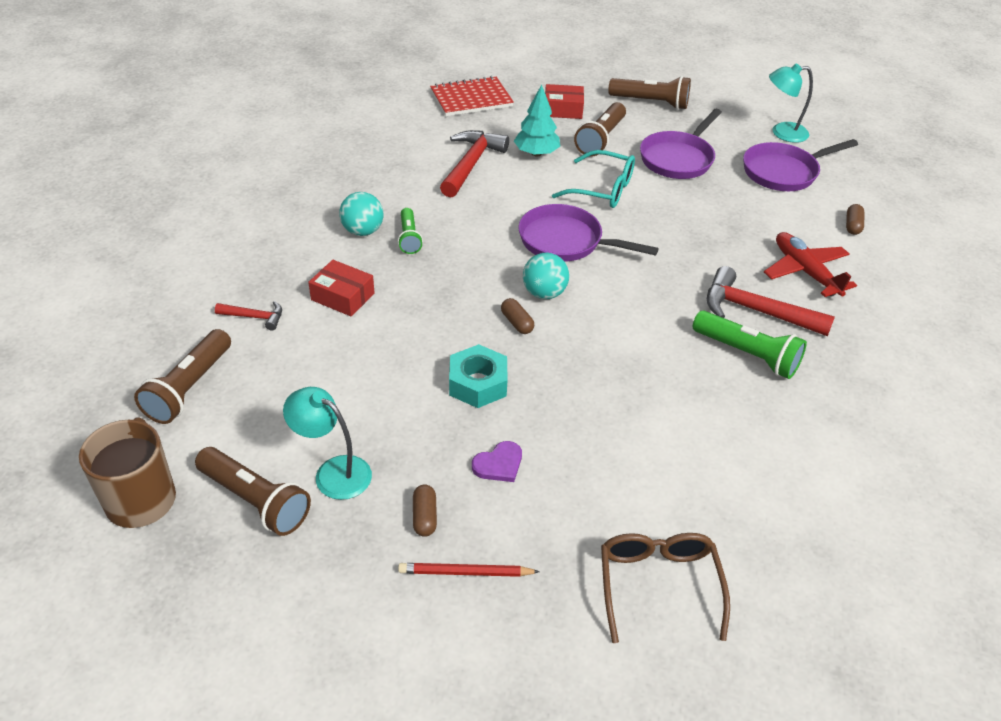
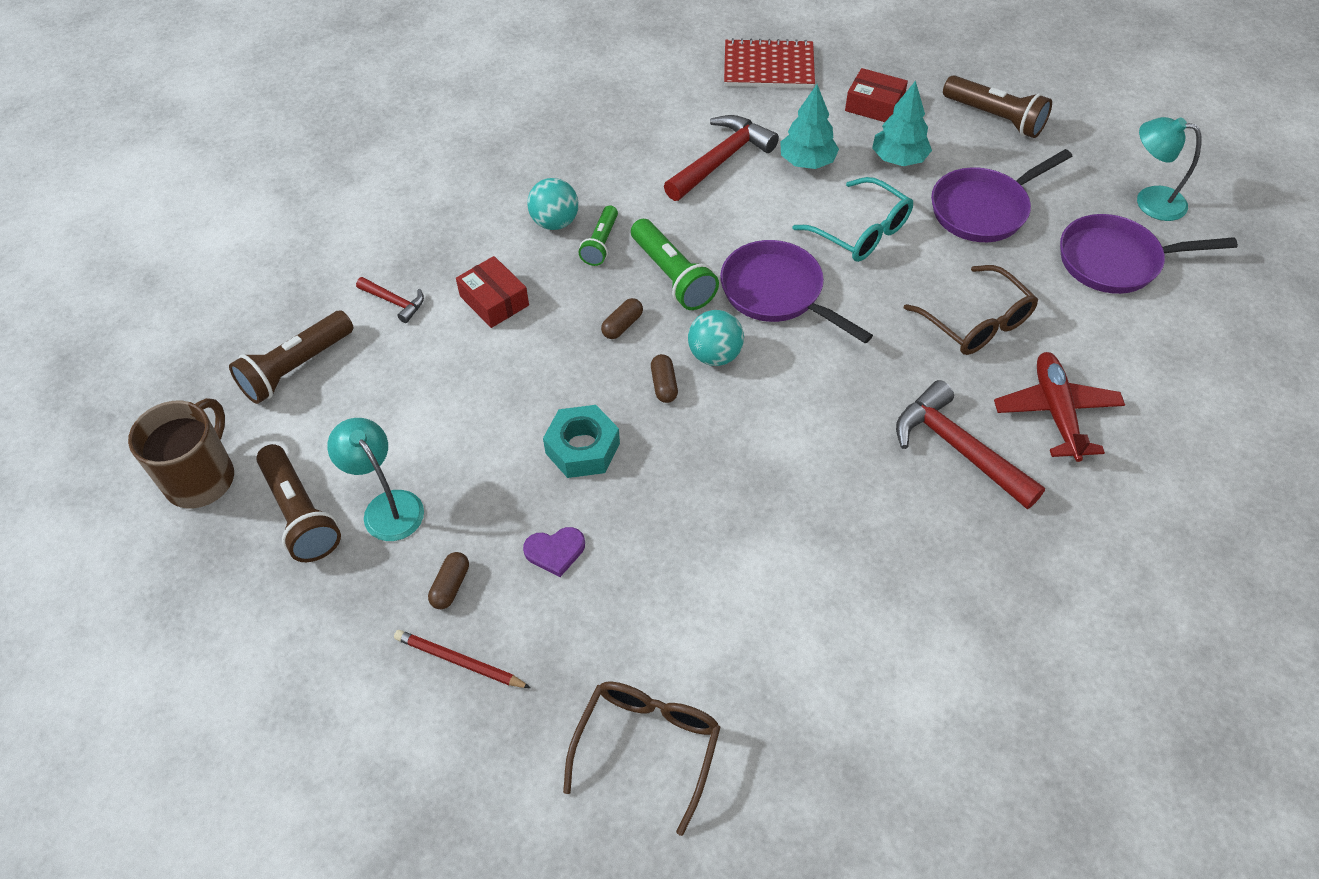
camera: 25 degrees right, 10 degrees up
(601, 139) = (898, 159): brown flashlight -> turquoise tree
(717, 229) = (976, 322): none -> brown glasses
(747, 355) = (912, 503): green flashlight -> green flashlight (672, 276)
(852, 226) = (1163, 363): brown capsule -> brown capsule (622, 325)

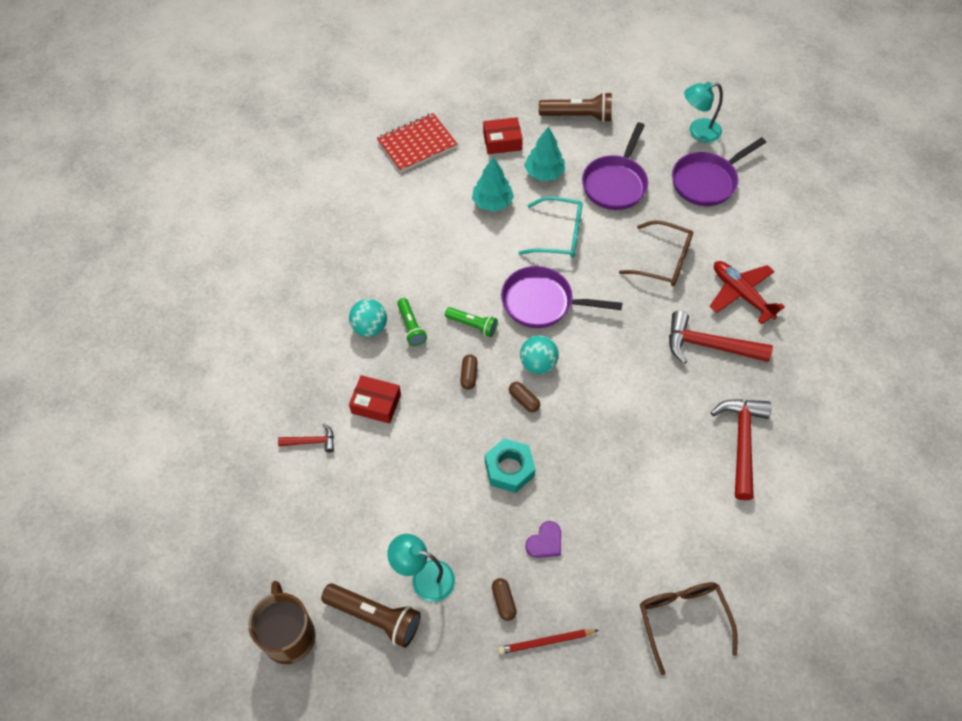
camera: 35 degrees left, 5 degrees up
(296, 368) = (285, 525): brown flashlight -> none
(672, 276) = (472, 325): green flashlight -> green flashlight, size x0.63
(721, 160) = (439, 227): red hammer -> red hammer (741, 442)

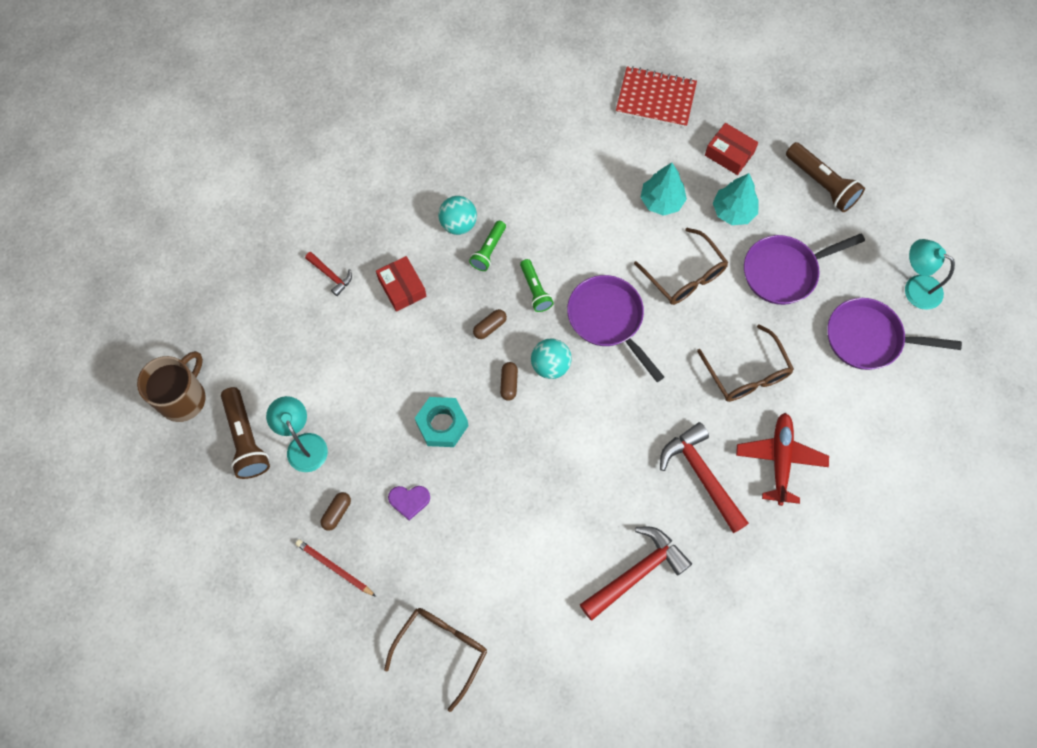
camera: 45 degrees right, 10 degrees up
(558, 235) = (684, 275): turquoise glasses -> brown glasses

